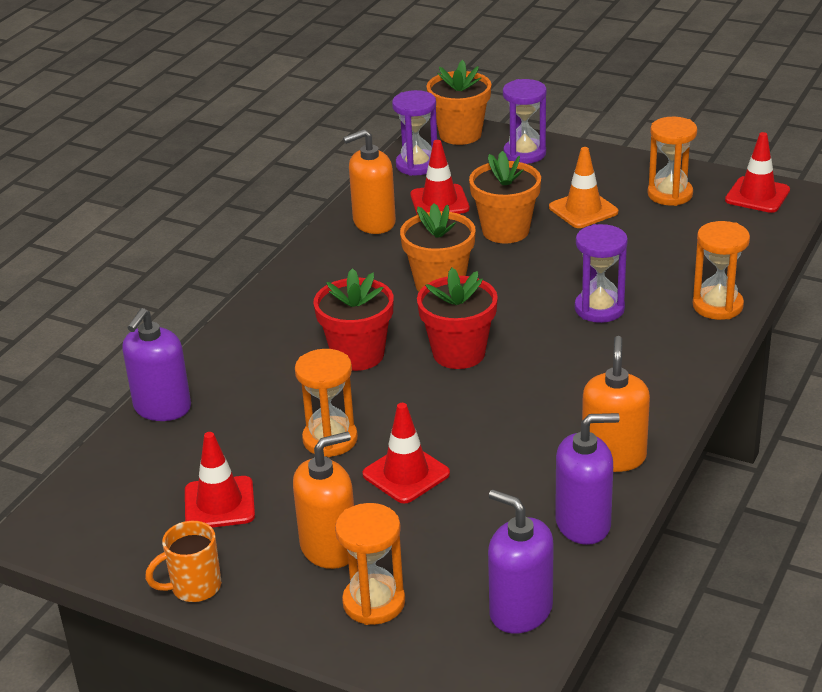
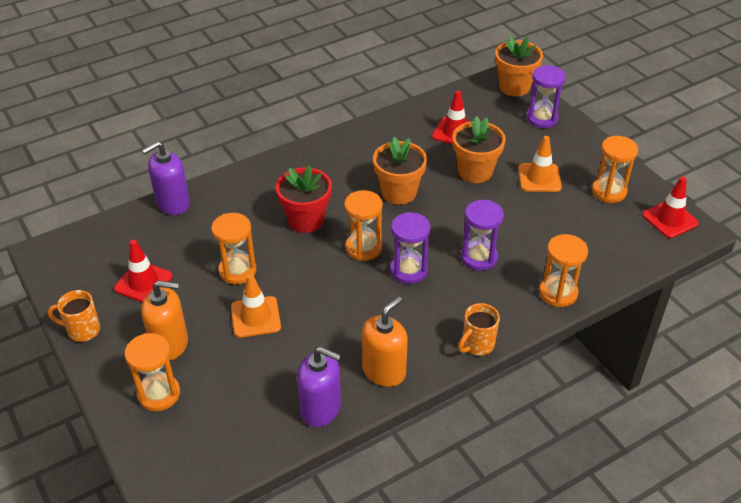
camera: 30 degrees right, 10 degrees up
(374, 222) = (401, 130): orange soap dispenser -> none
(406, 474) = (255, 317): red traffic cone -> orange traffic cone
(417, 165) = (466, 99): purple hourglass -> purple hourglass (408, 270)
(459, 353) = (363, 248): red flower pot -> orange hourglass
(520, 611) = (229, 448): purple soap dispenser -> none
(686, 388) = (477, 345): none -> orange mug

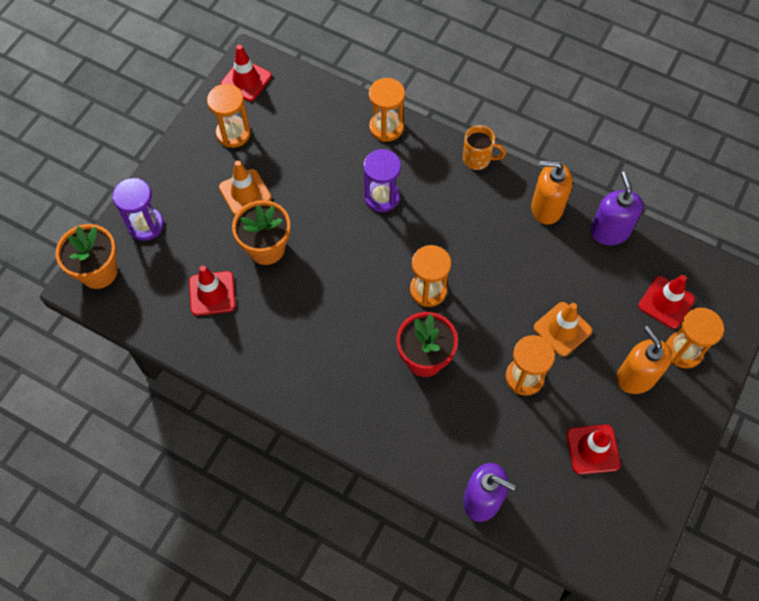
camera: 120 degrees left, 20 degrees up
(82, 330) = (676, 460): orange mug -> none
(213, 410) = (666, 302): none -> red traffic cone
(398, 192) = (336, 299): orange flower pot -> none
(408, 270) = (432, 241): purple hourglass -> none

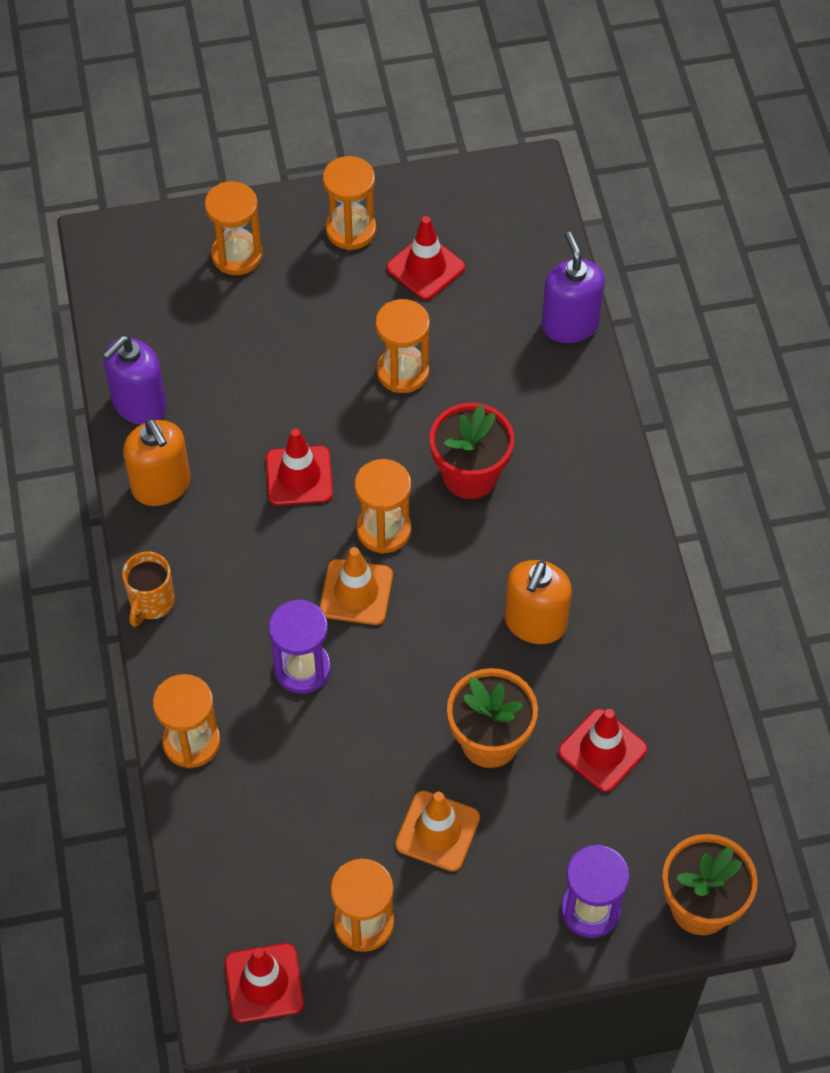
camera: 130 degrees left, 5 degrees down
(478, 159) = (151, 603): orange mug -> orange mug turned 135 degrees counterclockwise
(562, 329) = (312, 373): orange traffic cone -> orange traffic cone (356, 592)
(636, 377) = (308, 278): orange soap dispenser -> orange soap dispenser (535, 622)
(656, 428) = (351, 230): none -> orange hourglass
(666, 302) = (189, 301): red traffic cone -> red traffic cone (299, 476)

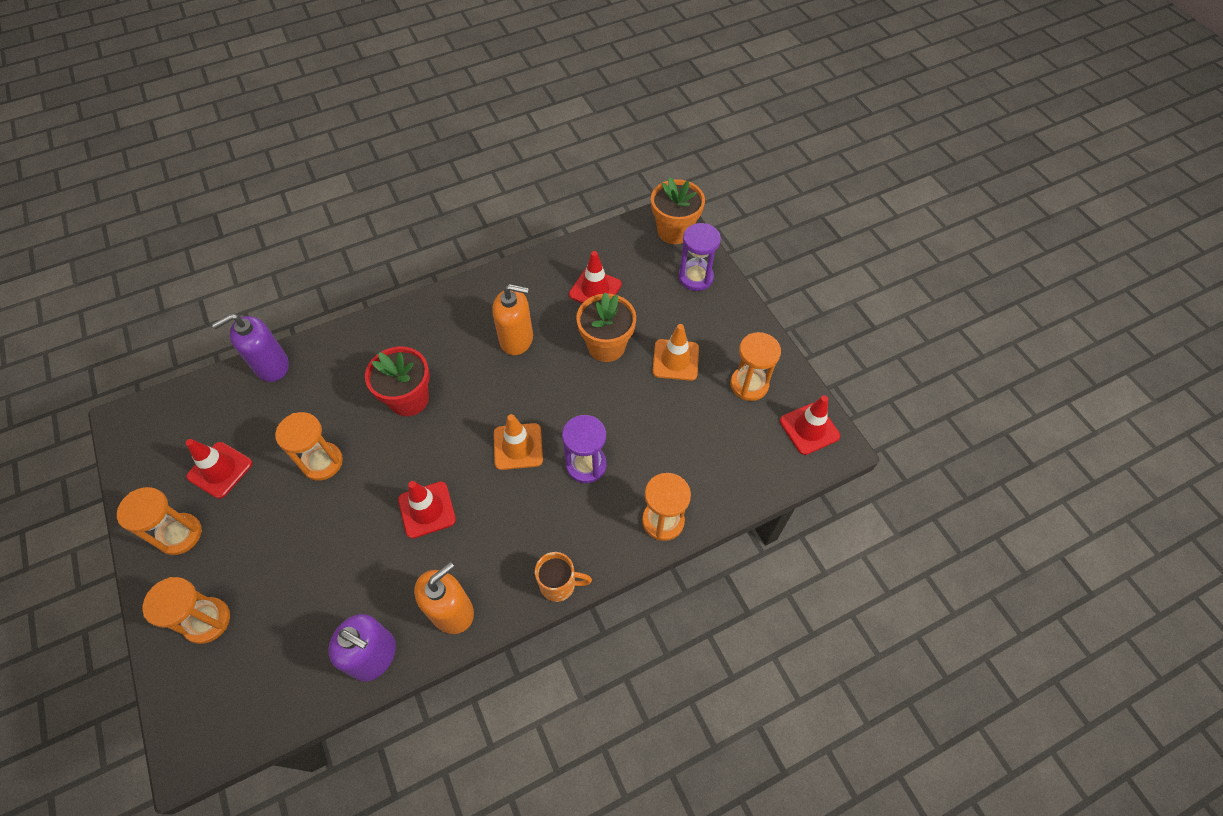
camera: 105 degrees left, 0 degrees up
(384, 530) = (463, 442): orange hourglass -> none

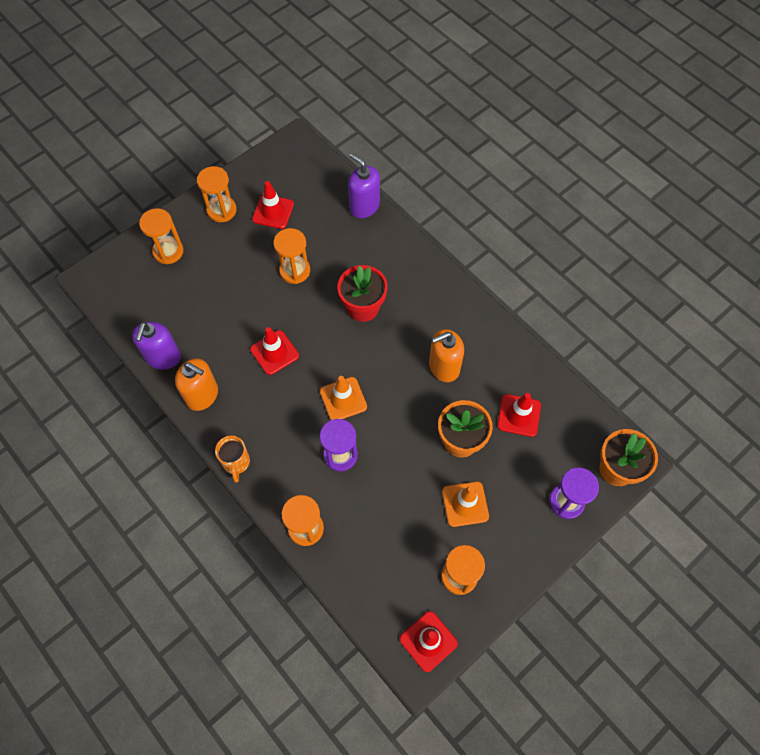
camera: 75 degrees right, 5 degrees up
(516, 339) = (444, 367): orange soap dispenser -> orange soap dispenser turned 75 degrees clockwise

